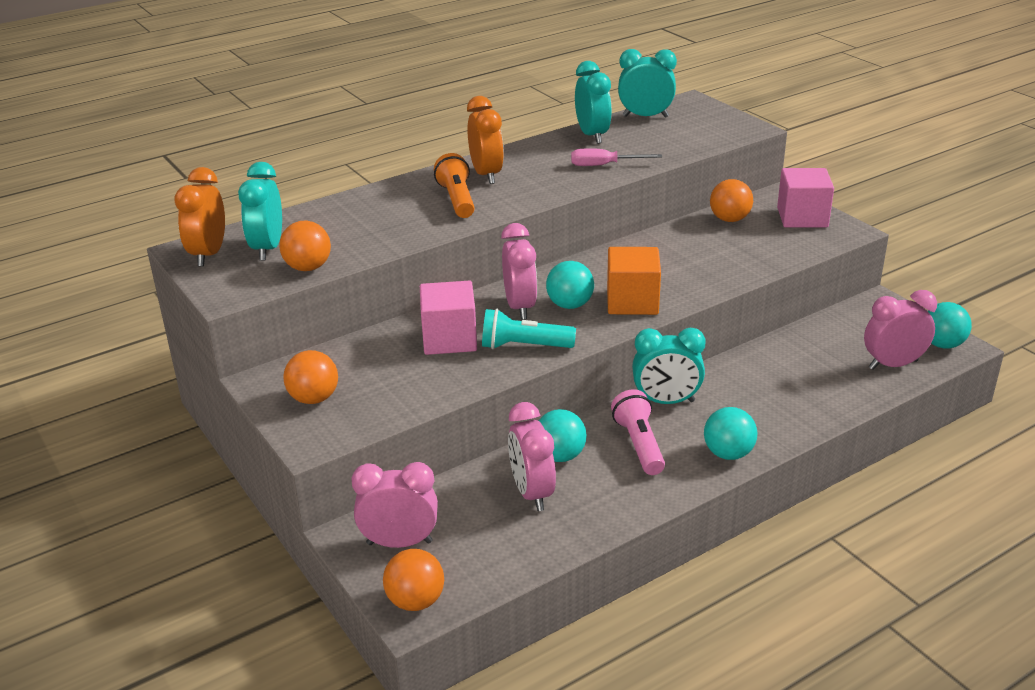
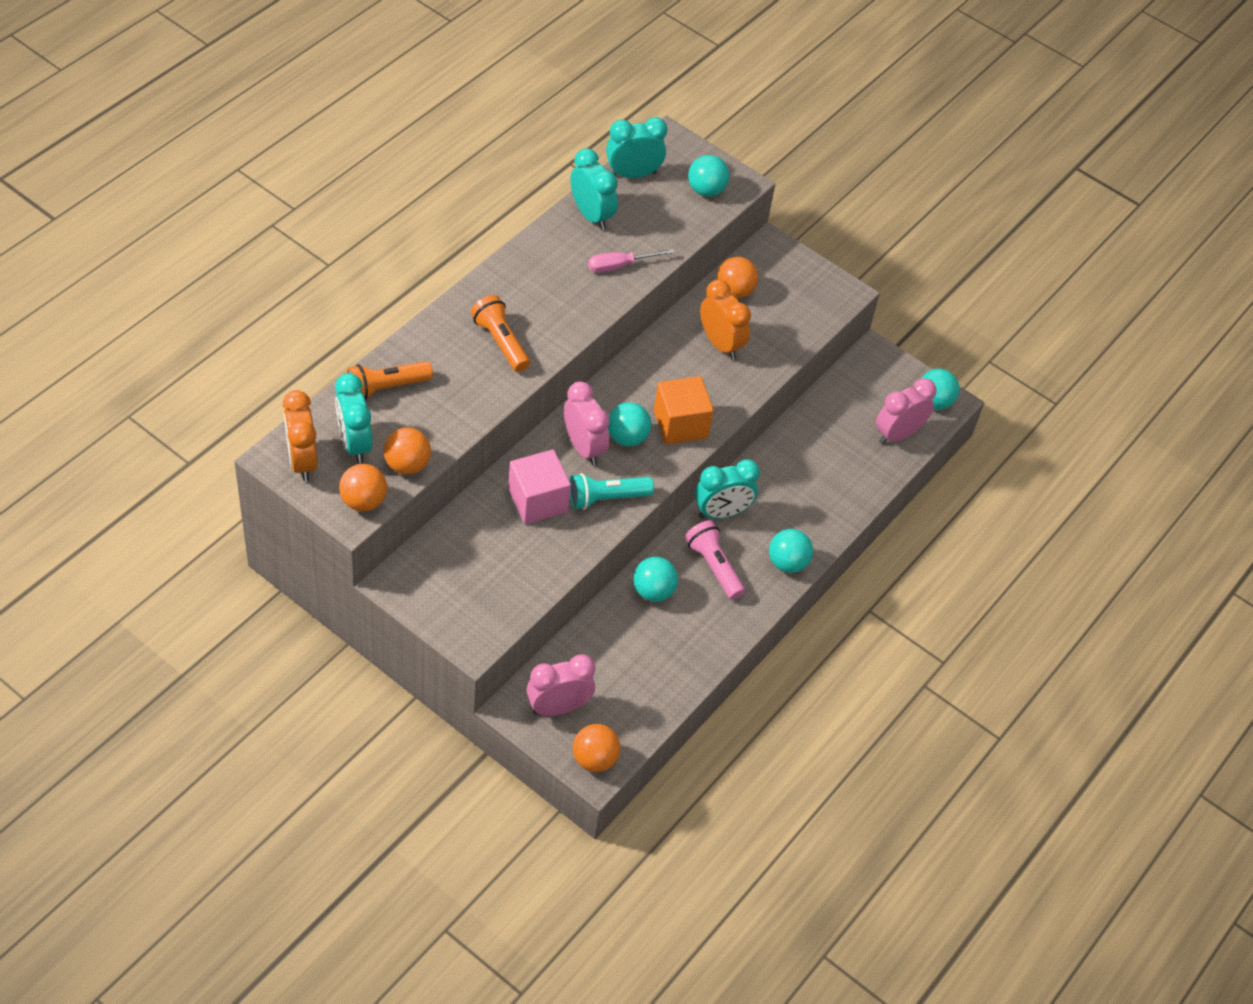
camera: 25 degrees left, 20 degrees up
(314, 398) = (452, 594): orange ball -> orange ball (363, 501)
(326, 217) = (386, 388): none -> orange flashlight
(486, 175) = (512, 297): orange clock -> orange clock (720, 344)
(531, 493) = (644, 635): pink clock -> none
(714, 129) = (706, 190): none -> turquoise ball
(802, 217) = (799, 278): pink cube -> none

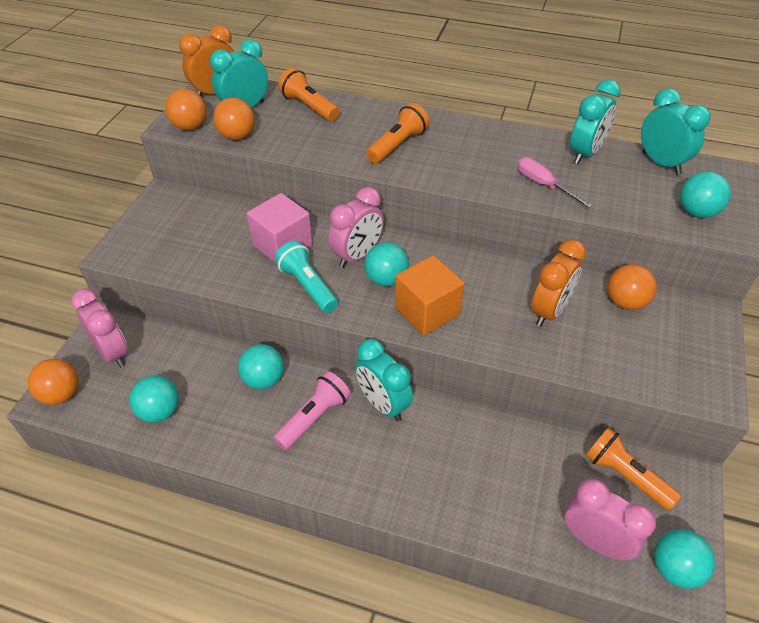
camera: 75 degrees right, 5 degrees down
(787, 563) = (349, 481): turquoise ball -> turquoise ball (160, 411)
(856, 389) = (625, 475): none -> orange flashlight

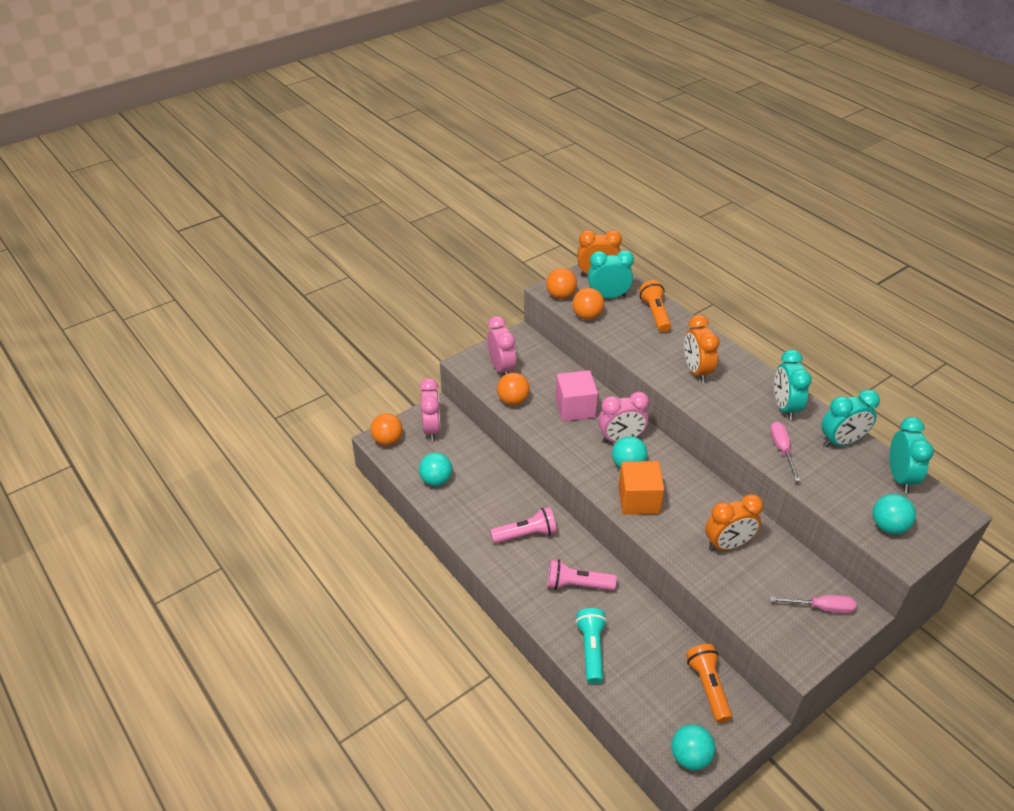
camera: 35 degrees right, 5 degrees down
(263, 379) = (511, 494): turquoise ball -> none
(307, 286) = (571, 444): turquoise flashlight -> turquoise flashlight (591, 650)
(383, 404) = (576, 550): turquoise clock -> turquoise clock (784, 407)
(397, 145) = (696, 371): orange flashlight -> orange clock
(413, 443) = (577, 585): none -> pink flashlight
(595, 541) = (649, 709): pink clock -> pink clock (501, 368)
(625, 302) = (794, 568): orange ball -> orange ball (513, 400)
(681, 327) = (821, 608): none -> pink screwdriver

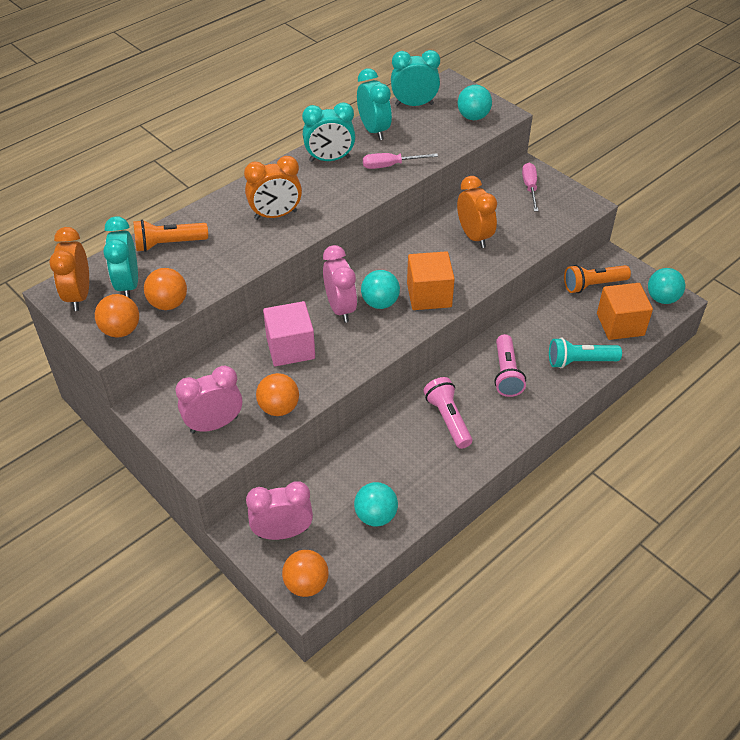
camera: 95 degrees left, 5 degrees up
(645, 700) = (620, 324): none -> orange cube

